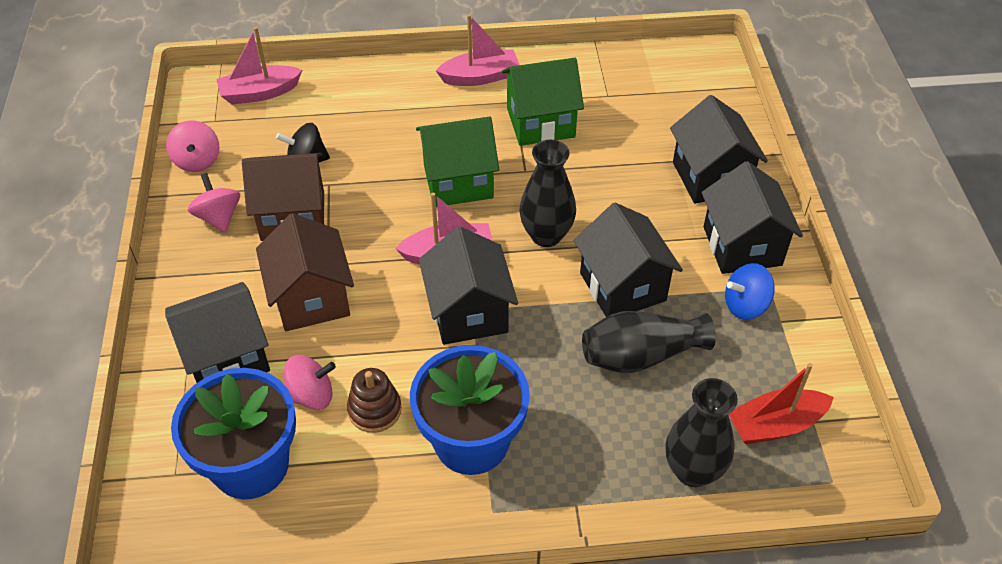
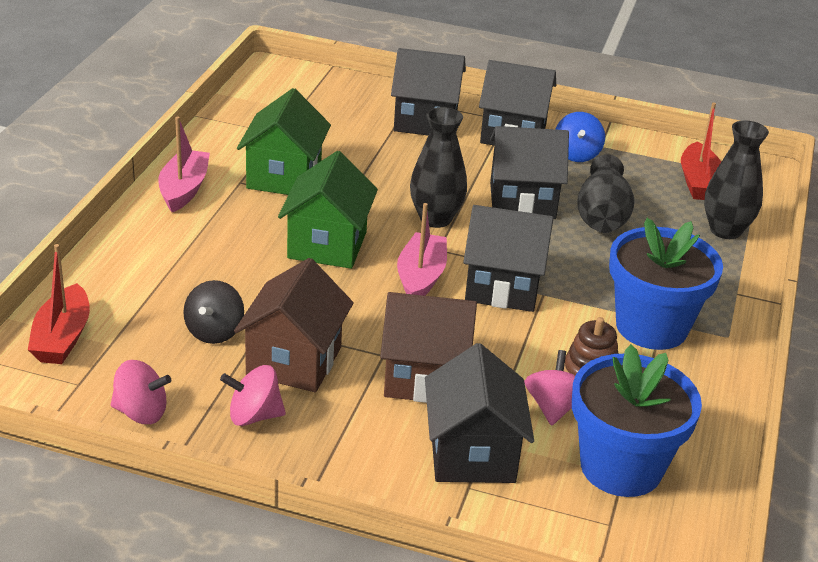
camera: 70 degrees left, 15 degrees down
(260, 93) = (62, 338): pink boat -> red boat

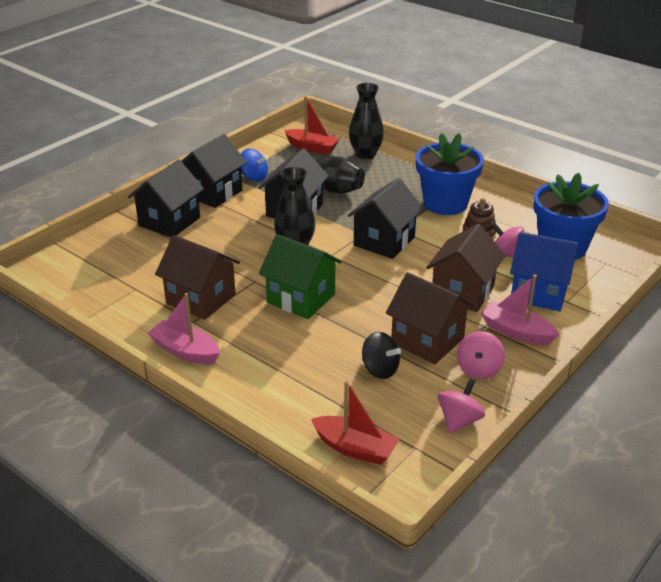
camera: 65 degrees left, 0 degrees up
(284, 177) = (201, 299): green house -> brown house
(421, 277) = (359, 269): pink boat -> pink boat (516, 332)
(472, 454) = (539, 292): black house -> blue house

